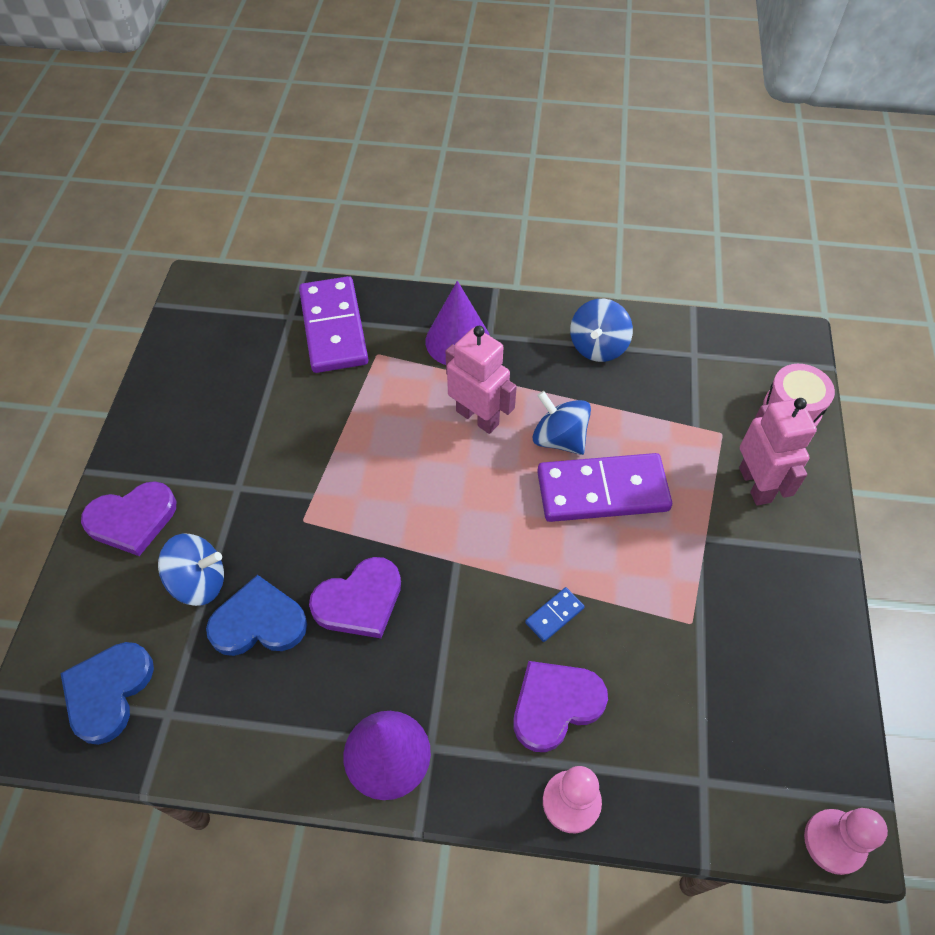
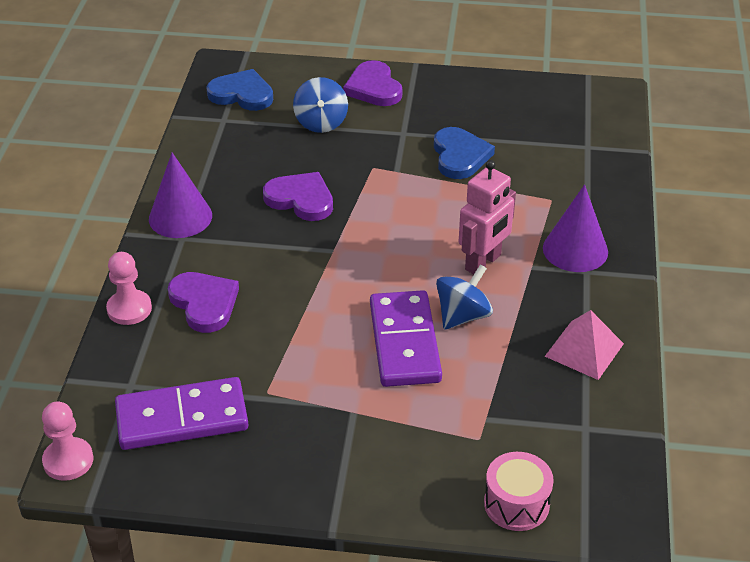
camera: 90 degrees right, 15 degrees down
(258, 622) = (287, 152): blue heart -> blue heart (460, 156)
(334, 328) = (578, 172): purple domino -> purple domino (182, 418)
(359, 601) = (301, 199): purple heart -> purple heart turned 150 degrees clockwise
(554, 615) = (280, 306): blue domino -> none
(598, 346) = (584, 350): blue spinning top -> pink pyramid
(755, 484) = (415, 457): pink robot -> none

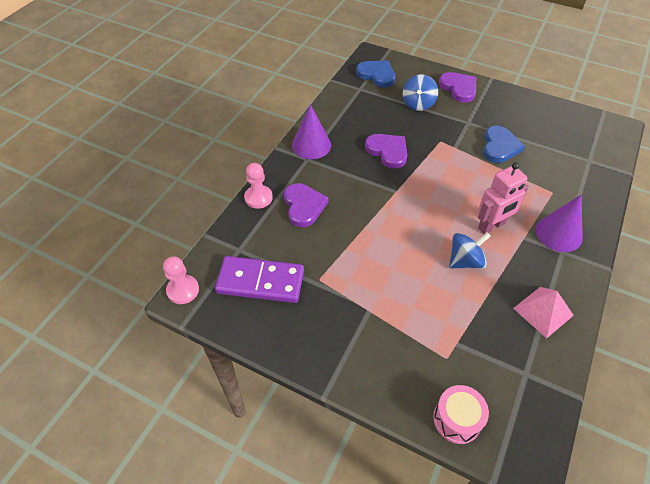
camera: 20 degrees right, 10 degrees up
(373, 88) = (459, 88): purple heart -> purple heart turned 150 degrees clockwise
(405, 342) = (420, 269): purple domino -> none

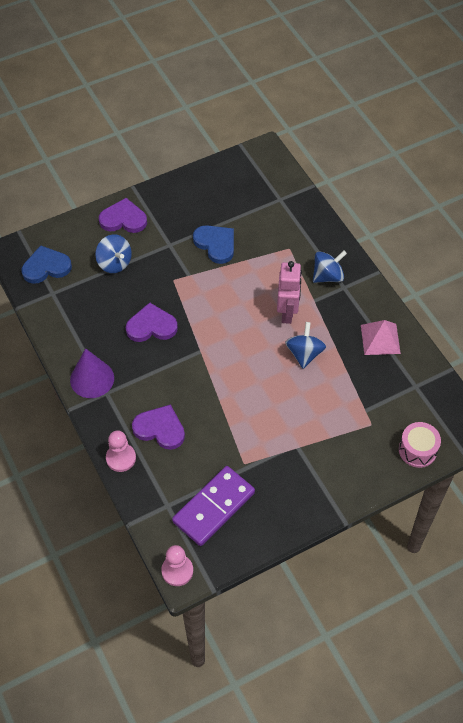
camera: 55 degrees left, 5 degrees up
(558, 233) = (327, 276): purple cone -> blue spinning top

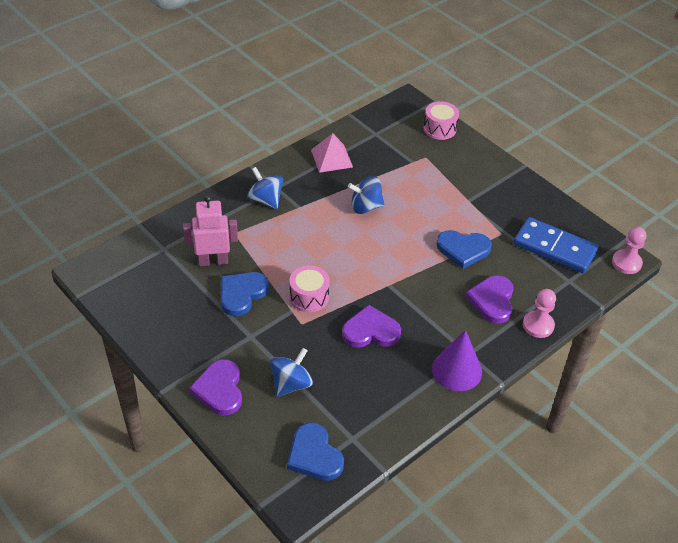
camera: 105 degrees left, 10 degrees down
(151, 326) = (370, 331): purple heart -> purple heart turned 105 degrees clockwise
(201, 289) = (309, 297): none -> pink drum
(214, 507) = (554, 248): purple domino -> blue domino
(230, 422) = (463, 249): none -> blue heart
(287, 312) = (319, 224): pink robot -> pink robot (213, 261)

